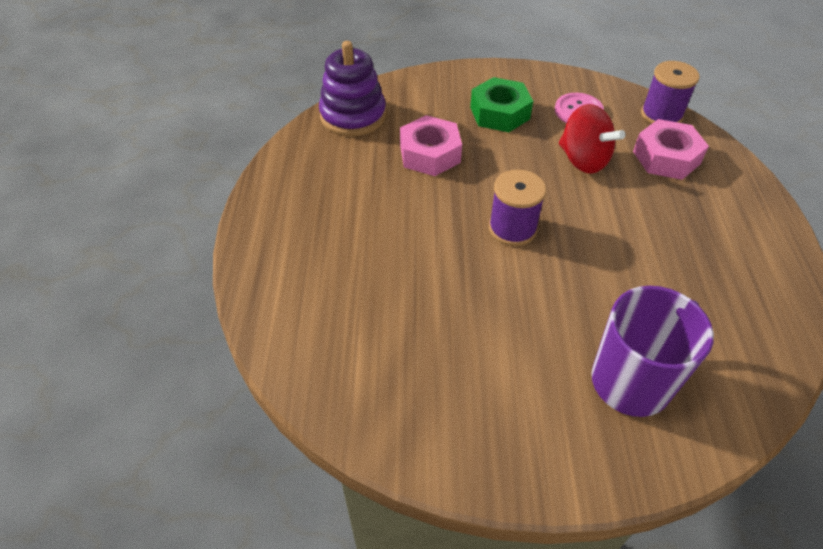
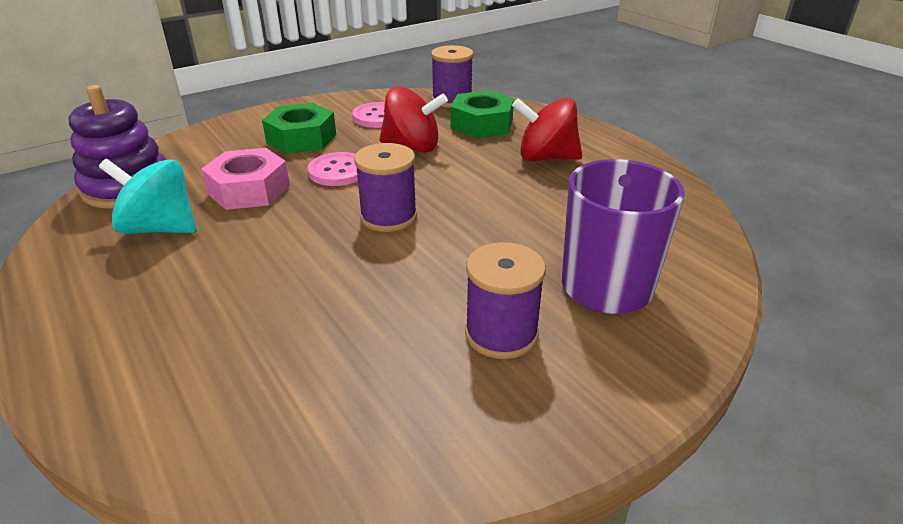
camera: 35 degrees left, 15 degrees down
(354, 166) = (160, 228): none -> turquoise spinning top
(505, 162) = (338, 171): none -> pink button
(517, 377) = (501, 334): none -> purple spool
(666, 157) = (482, 124): pink nut -> green nut
(694, 224) = (546, 158): none -> red spinning top

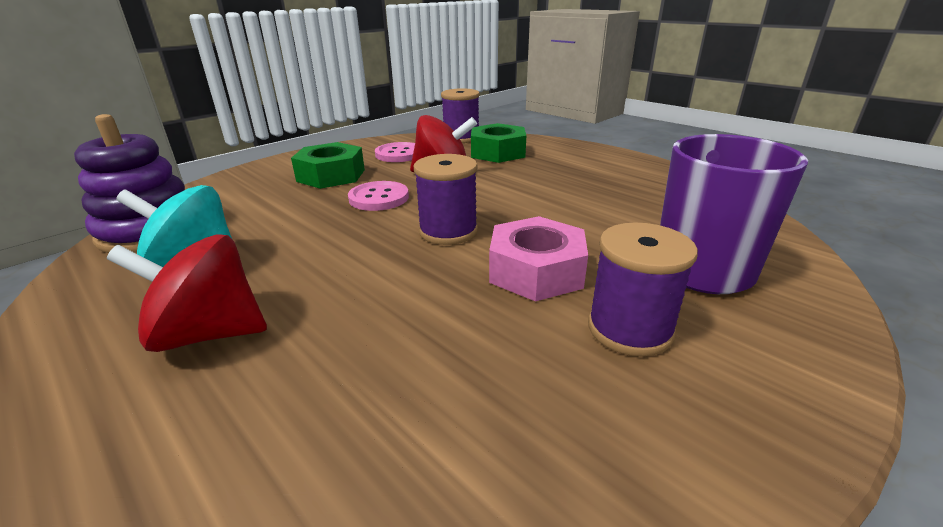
camera: 10 degrees left, 5 degrees down
(249, 190) = (290, 221): pink nut -> pink nut (536, 271)
(546, 158) = (570, 171): red spinning top -> red spinning top (209, 333)

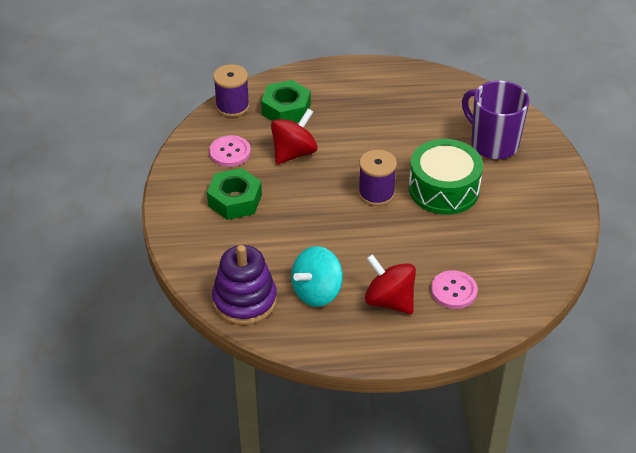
camera: 50 degrees left, 15 degrees up
(209, 333) = (389, 301): red spinning top -> red spinning top turned 90 degrees clockwise
(379, 198) = (302, 197): pink button -> pink button (454, 291)
(536, 271) = (444, 189): pink nut -> green drum
(629, 329) = (504, 192): purple spool -> none

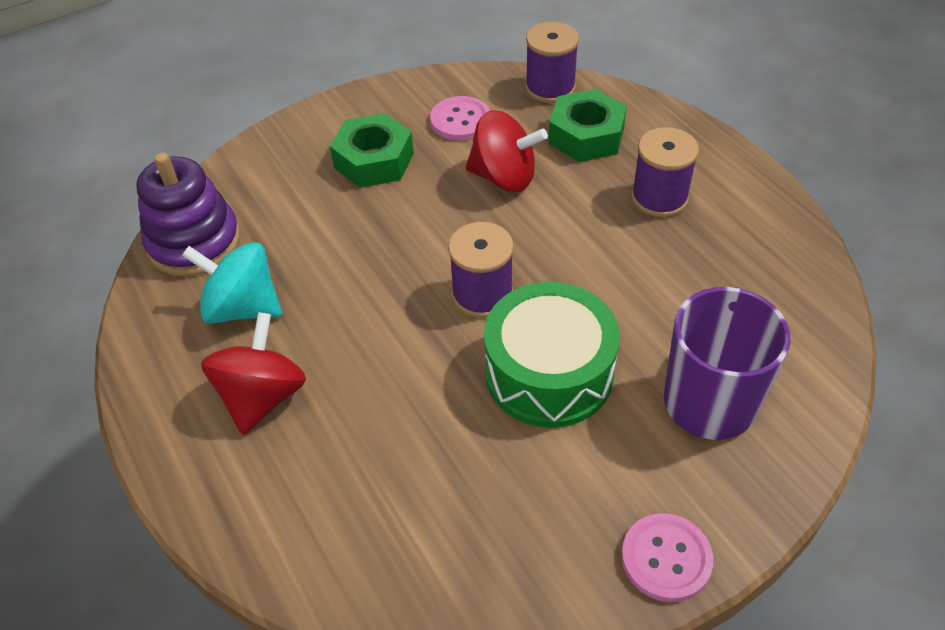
camera: 65 degrees right, 5 degrees up
(355, 104) = (659, 198): none -> purple spool
(454, 291) = (322, 473): pink button -> pink button (666, 558)

